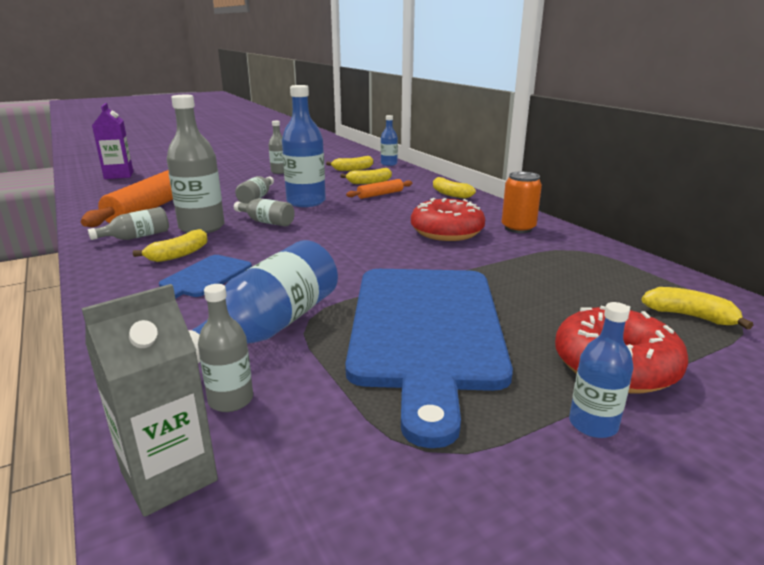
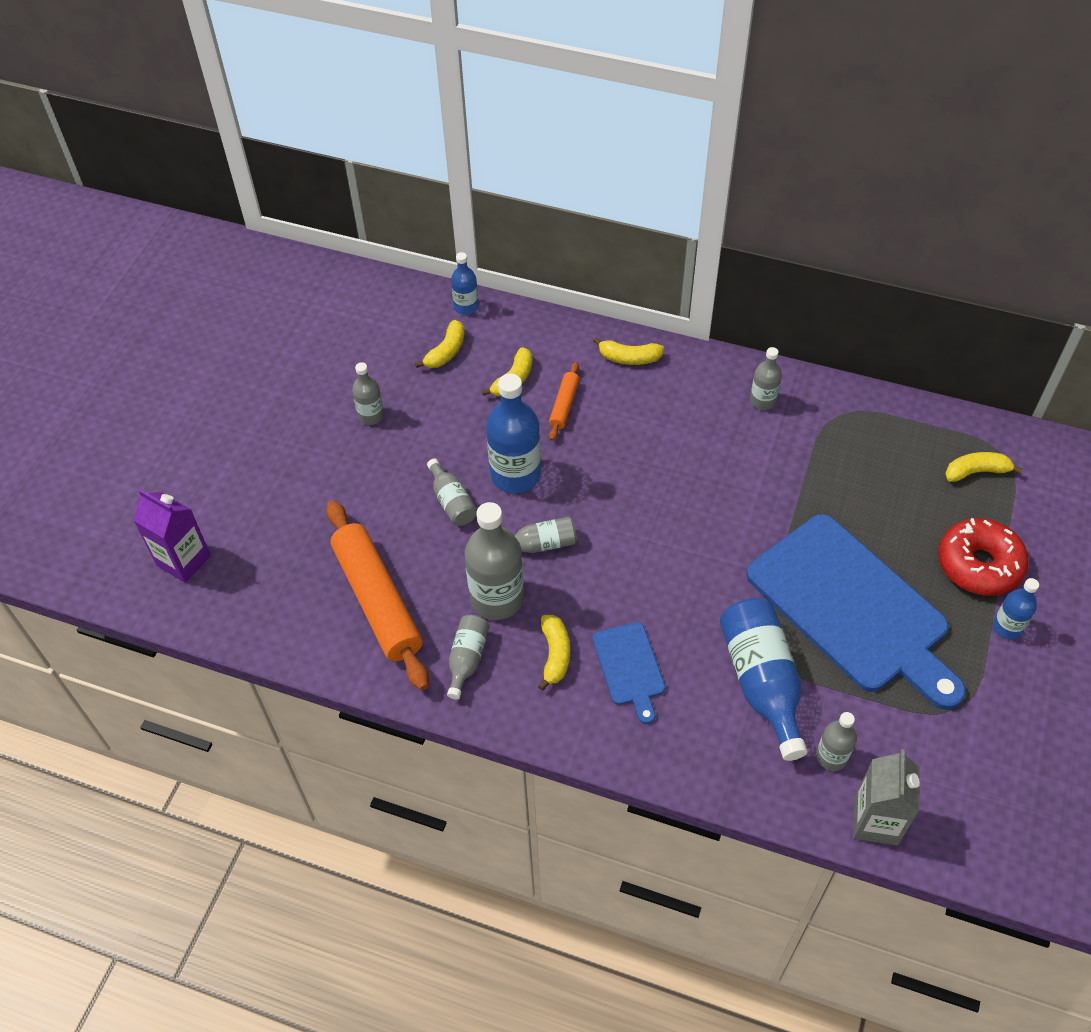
camera: 40 degrees left, 30 degrees up
(446, 232) = (715, 450): red donut -> none
(518, 228) = (762, 401): orange can -> grey bottle

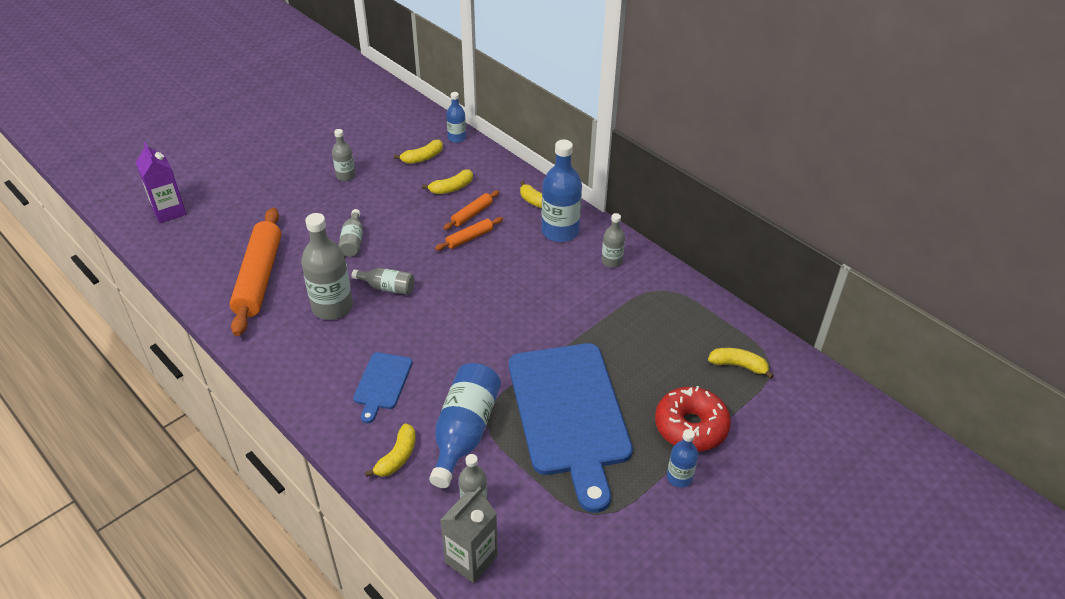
camera: 25 degrees right, 10 degrees down
(467, 659) = (283, 333): grey bottle -> none
(515, 475) = (406, 242): blue bottle -> blue bottle (560, 231)
(555, 654) = (340, 355): yellow banana -> yellow banana (397, 457)
(585, 438) = (469, 238): none -> orange rolling pin

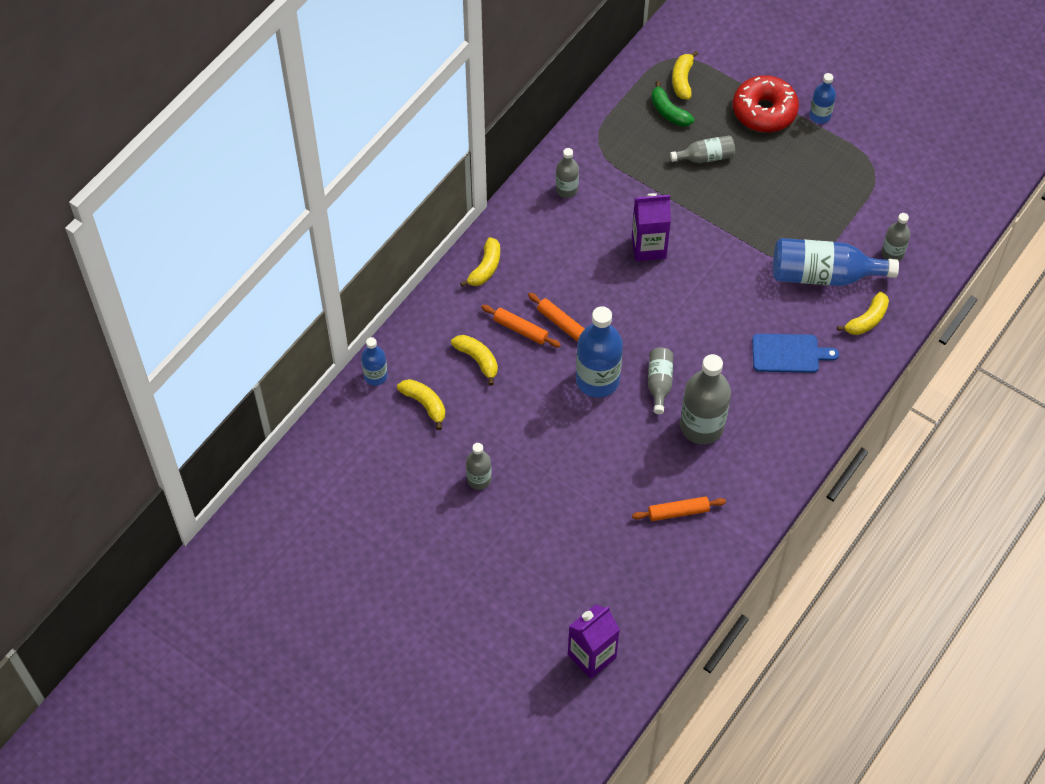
camera: 100 degrees left, 15 degrees up
(259, 278) = (678, 512): orange rolling pin -> orange rolling pin, size x0.47
(353, 241) = (595, 437): grey bottle -> grey bottle (706, 157)
(397, 457) = (867, 320): yellow banana -> yellow banana turned 120 degrees clockwise
(471, 559) = (944, 245): grey carton -> none
(534, 305) = (648, 247): none -> purple carton
(560, 231) = (530, 241): blue bottle -> blue bottle (597, 380)
(569, 414) = (778, 199): blue cutting board -> none
(697, 347) = (669, 112): none -> green banana

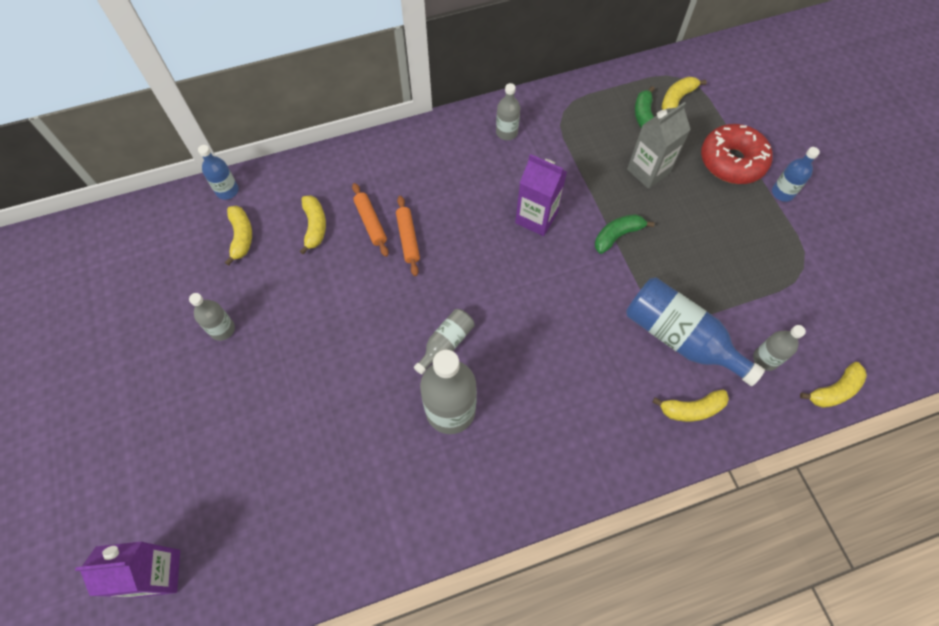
camera: 35 degrees right, 5 degrees up
(485, 268) = (387, 157): yellow banana -> yellow banana (834, 390)
(597, 380) = (395, 306): blue bottle -> none
(678, 512) = (359, 481): orange rolling pin -> none
(706, 157) = (648, 171): grey bottle -> grey carton
(721, 224) = (617, 236): none -> green banana
(789, 353) = (588, 393): blue cutting board -> none

